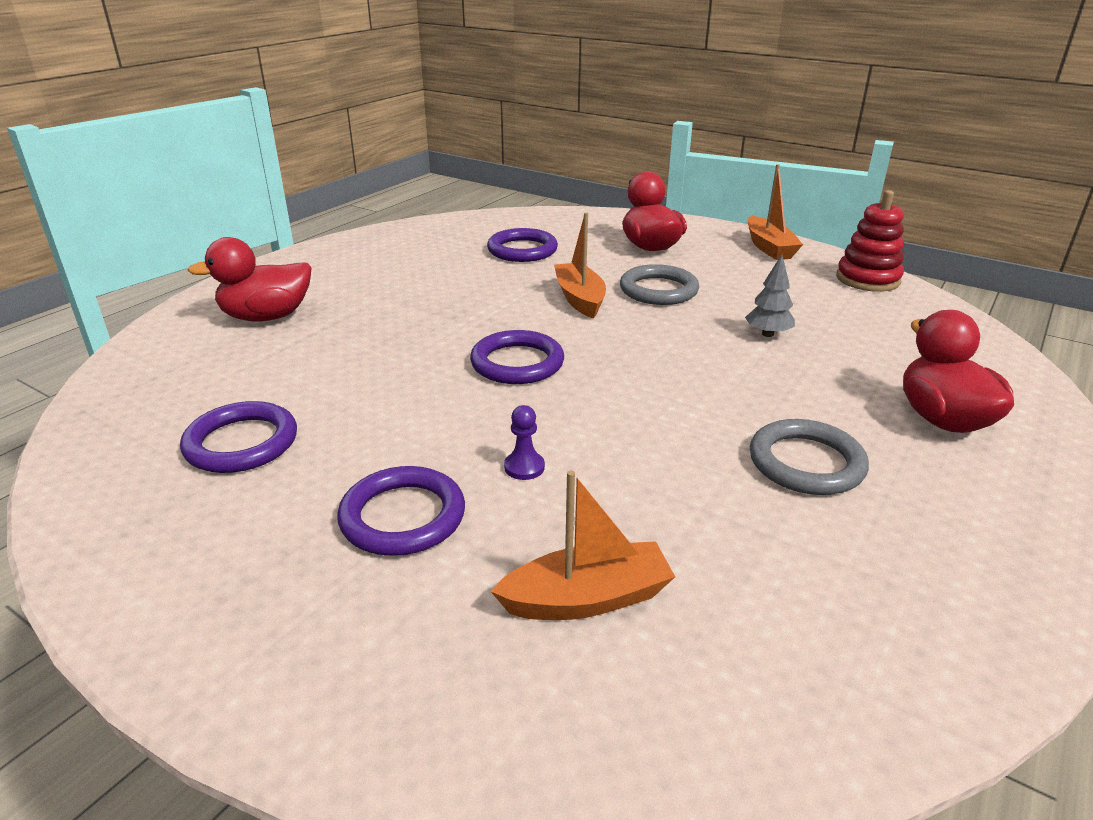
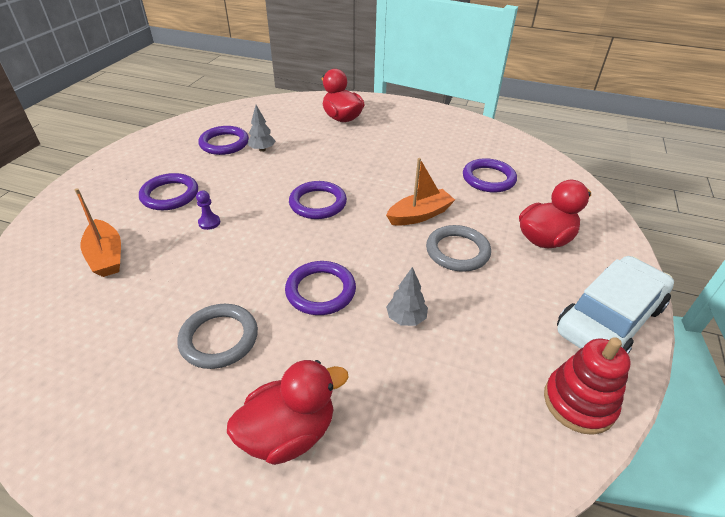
camera: 75 degrees right, 10 degrees up
(308, 400) = (262, 149): none -> grey tree
(716, 380) = (320, 291): none -> purple ring
(769, 247) = (609, 319): orange boat -> white car

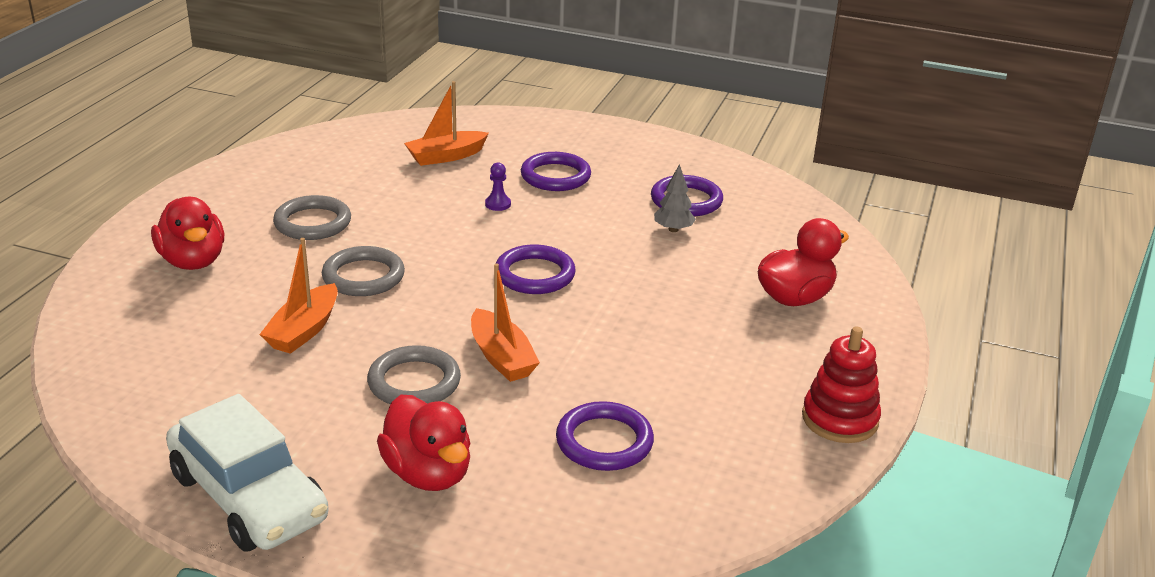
camera: 90 degrees right, 10 degrees down
(320, 291) = (363, 276): purple ring -> grey ring
(406, 318) = (304, 330): grey tree -> orange boat
(579, 402) = (142, 435): red stacking toy -> red stacking toy (839, 419)

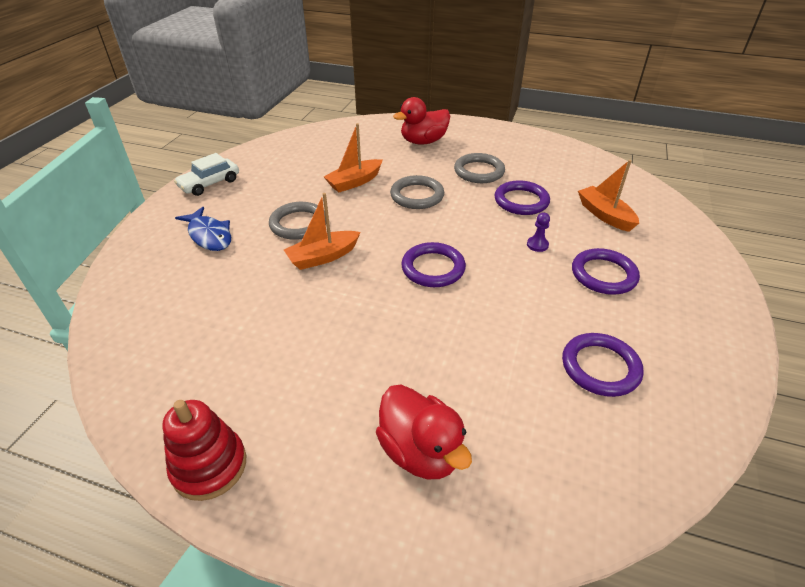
camera: 90 degrees right, 10 degrees up
(249, 497) = (210, 184): white car -> white car, size x0.61
(304, 330) = (354, 182): orange boat -> orange boat turned 60 degrees counterclockwise
(428, 473) = (209, 235): red duck -> blue fish
(604, 441) = (219, 307): purple ring -> purple ring (521, 201)
(673, 229) = (534, 354): grey tree -> none

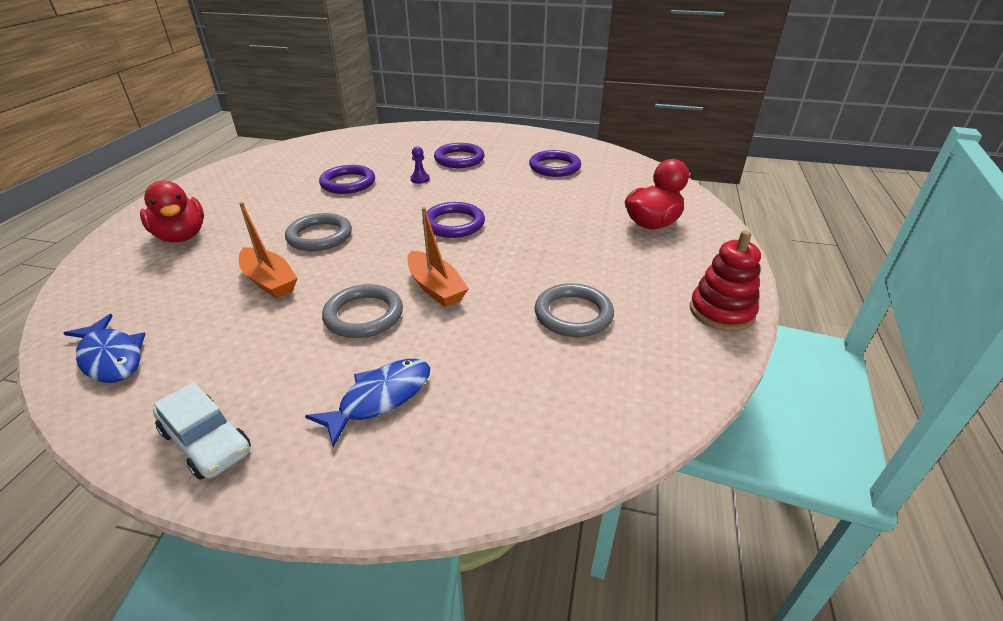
camera: 95 degrees left, 5 degrees down
(292, 146) = (111, 357): none -> blue fish
(479, 171) = (280, 202): grey ring -> grey ring (573, 314)
(604, 215) = (379, 153): orange boat -> none

